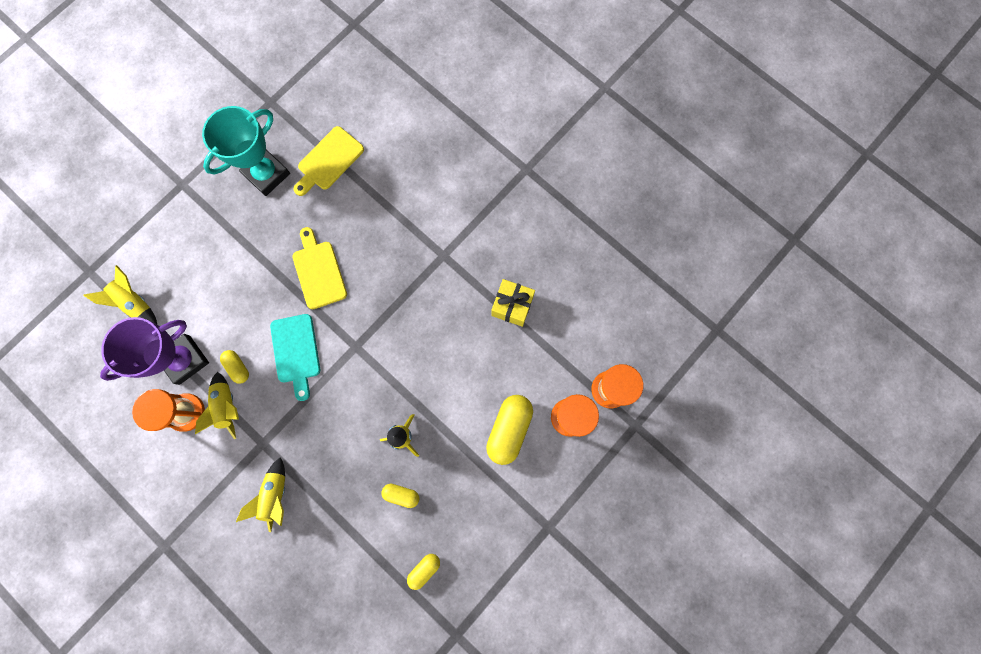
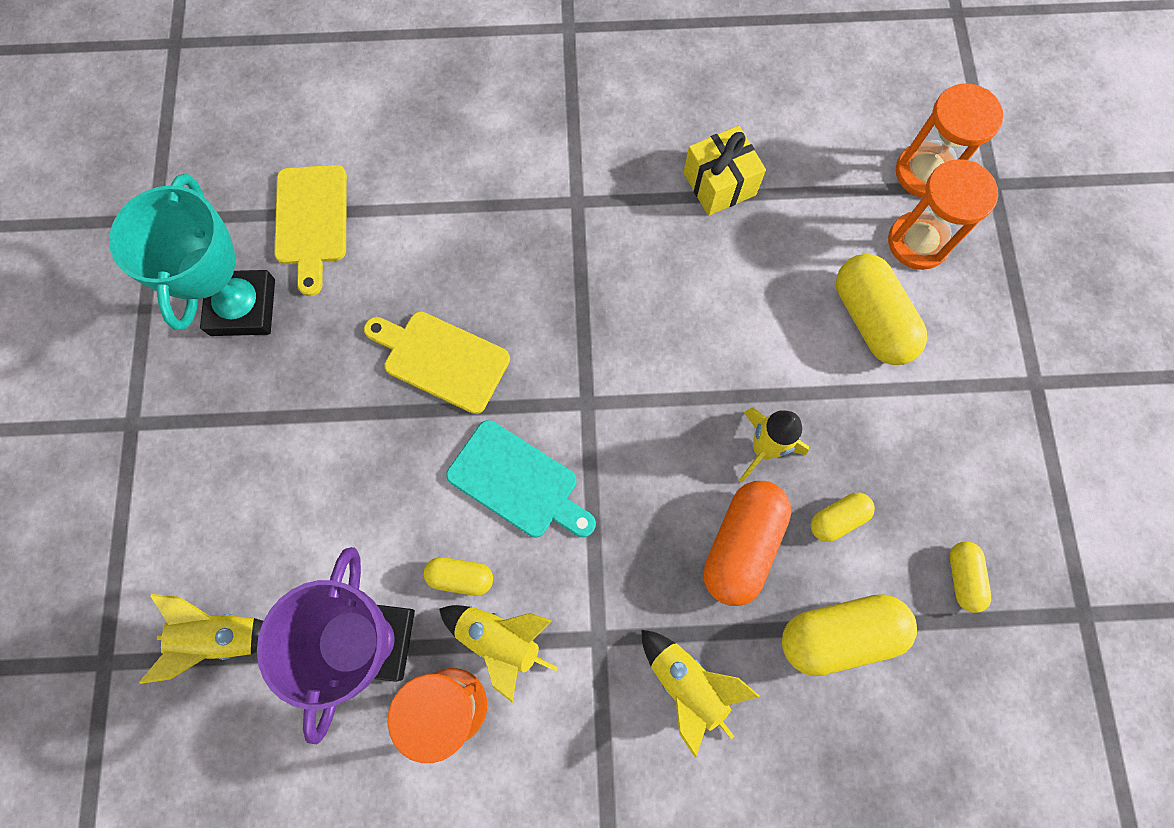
camera: 45 degrees left, 5 degrees down
(351, 538) = (839, 634): none -> yellow capsule
(353, 465) = (741, 545): none -> orange capsule

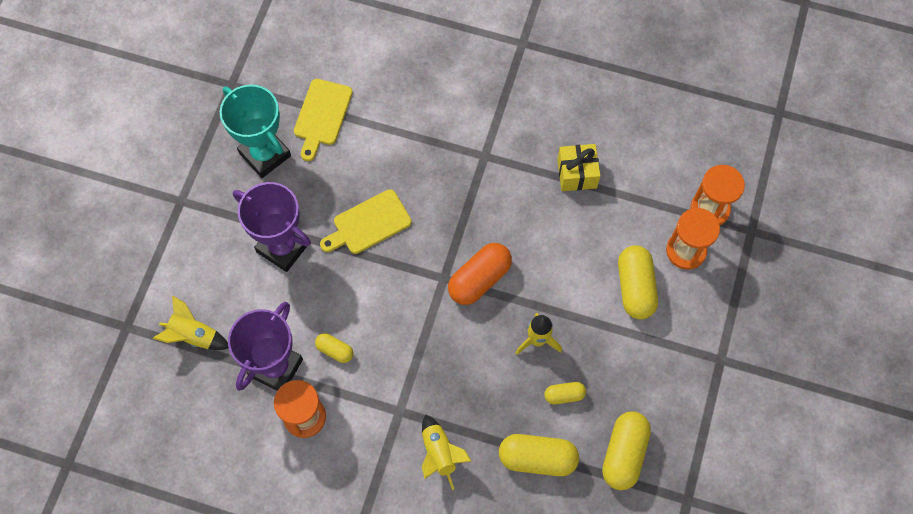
camera: 20 degrees right, 5 degrees down
(243, 307) = (265, 154): turquoise trophy -> turquoise trophy turned 60 degrees counterclockwise
(320, 441) = (283, 247): none -> purple trophy
(441, 359) = (368, 224): yellow cutting board -> yellow cutting board turned 75 degrees counterclockwise
(500, 639) = (344, 392): yellow rocket -> none
(518, 482) = (386, 309): turquoise cutting board -> none
(741, 545) = (501, 390): orange capsule -> orange capsule (479, 279)
(962, 577) = (624, 453): yellow capsule -> yellow capsule, size x1.86

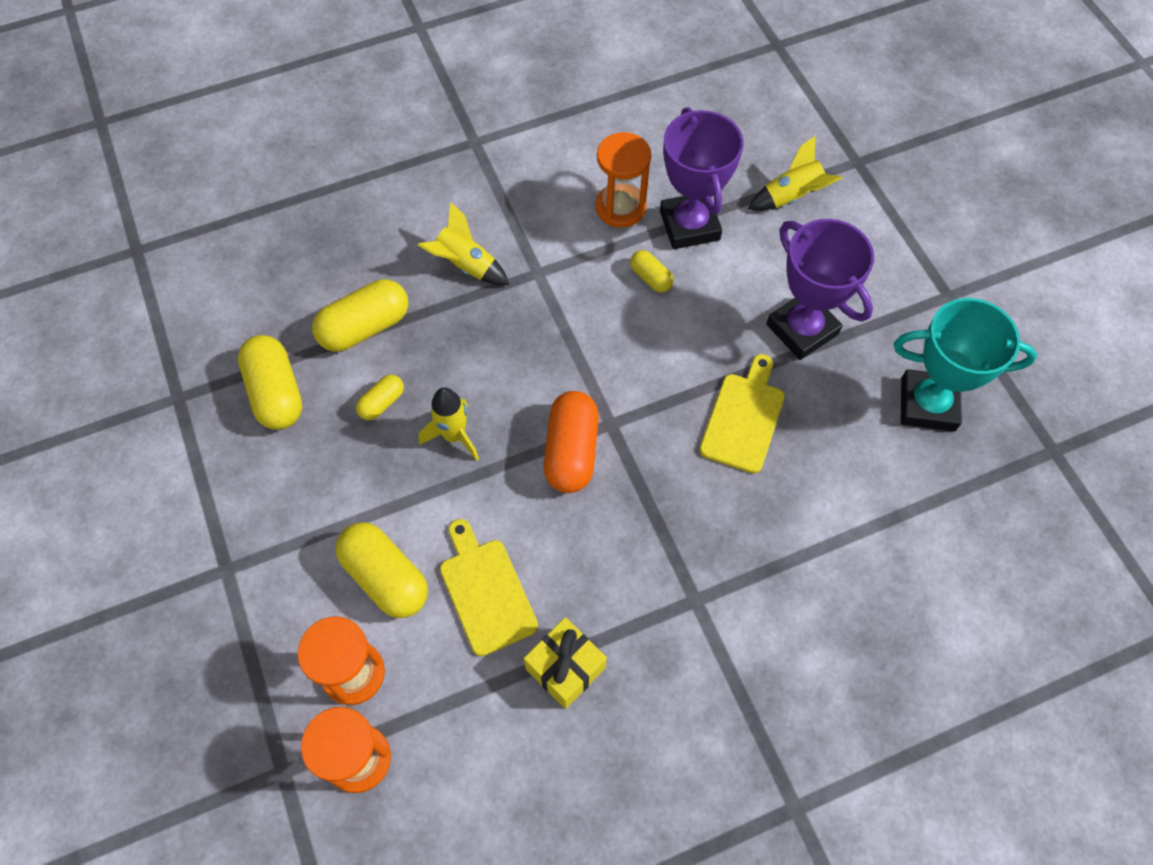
camera: 140 degrees right, 5 degrees down
(283, 247) = (802, 329): purple trophy -> purple trophy turned 60 degrees clockwise
(322, 116) = (921, 495): yellow cutting board -> yellow cutting board (486, 591)
(335, 350) = (650, 278): yellow capsule -> yellow capsule turned 60 degrees clockwise

